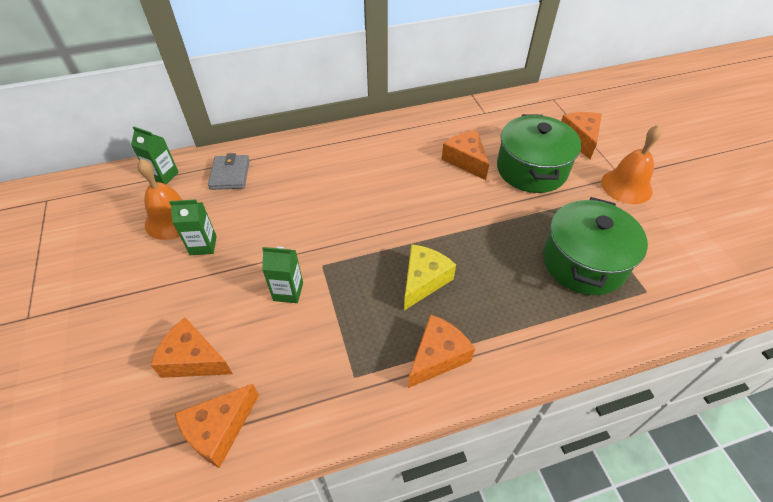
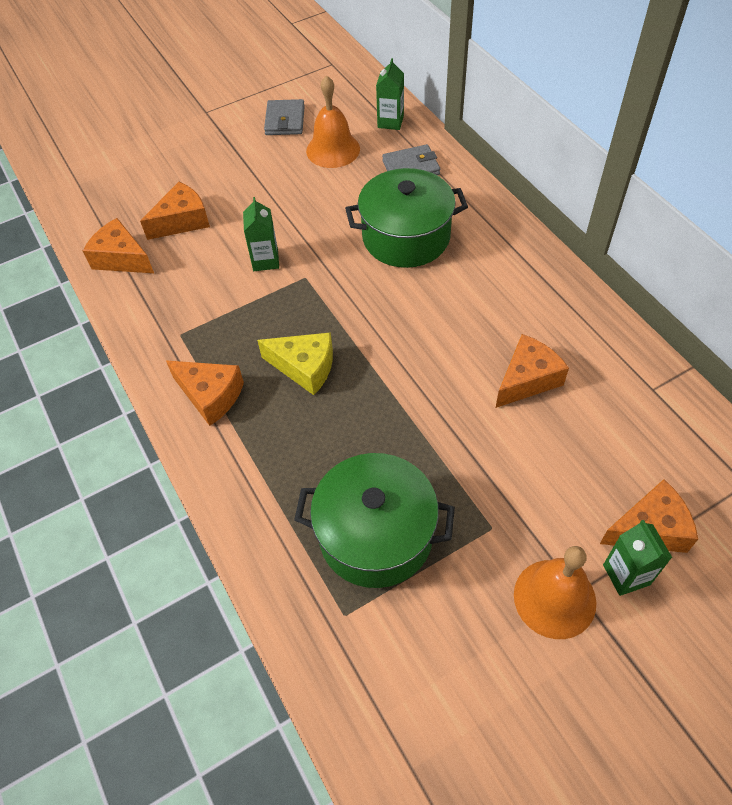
camera: 80 degrees right, 5 degrees up
(101, 249) = (285, 120): none -> grey wallet
(193, 359) = (182, 221): orange cheese -> orange cheese turned 45 degrees clockwise
(203, 245) = (306, 182): green carton -> green carton (626, 574)
(531, 169) = (541, 462): green pot -> green pot (406, 237)

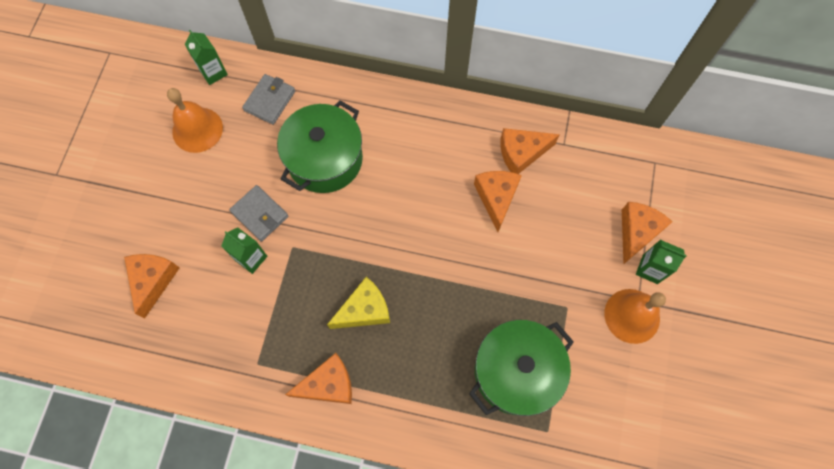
camera: 50 degrees left, 15 degrees up
(121, 258) = (144, 349): orange cheese -> orange cheese (521, 153)
(285, 120) = (131, 133): grey wallet -> grey wallet (260, 214)

